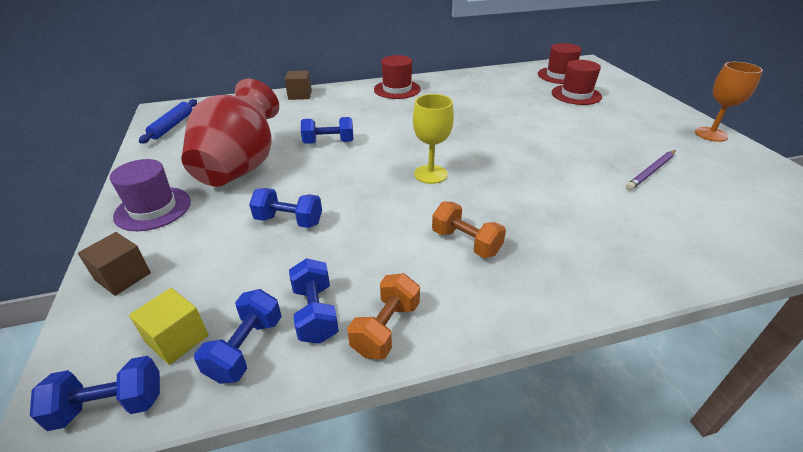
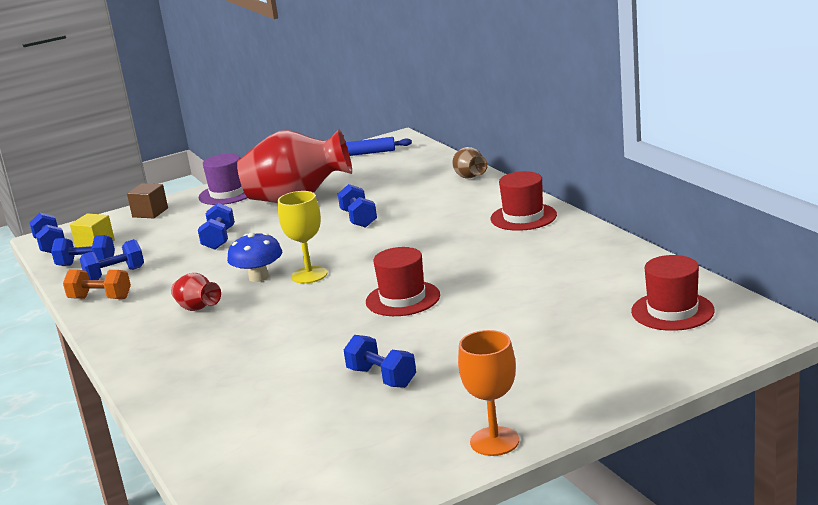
camera: 80 degrees right, 15 degrees down
(300, 95) = (470, 177): brown cube -> brown vase
(414, 201) = (259, 277): none -> blue mushroom
(466, 242) = (198, 308): orange dumbbell -> red vase
(576, 95) = (590, 330): red hat -> red hat (403, 299)
(629, 160) = (382, 378): none -> blue dumbbell
(651, 171) = (355, 392): purple pencil -> none

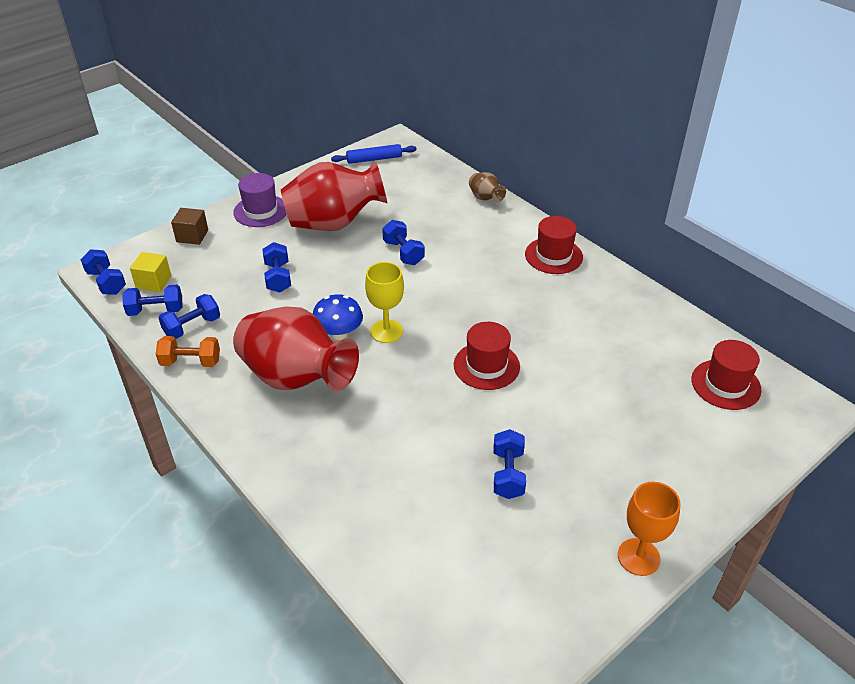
camera: 15 degrees left, 20 degrees up
(198, 308) = (296, 378): red vase -> red vase, size x2.32
(382, 378) = (508, 474): blue dumbbell -> blue dumbbell turned 60 degrees clockwise

